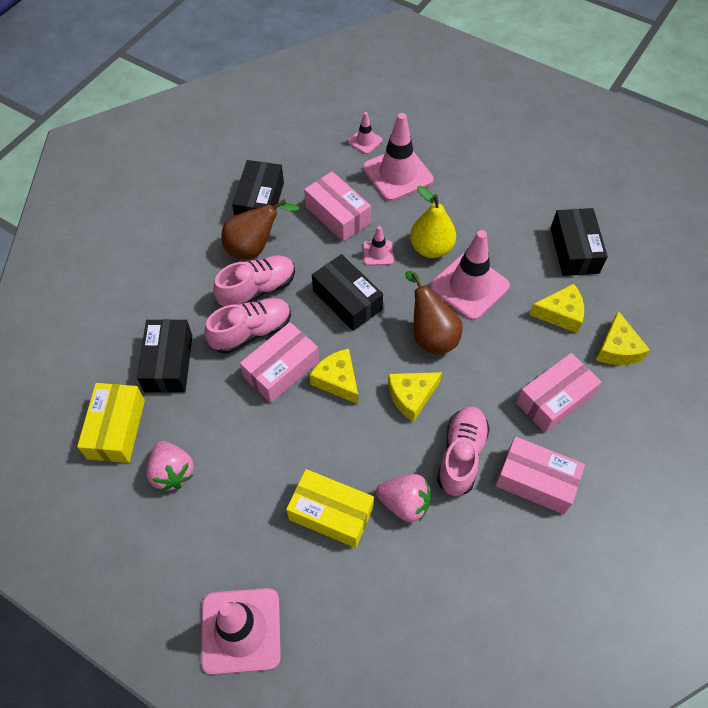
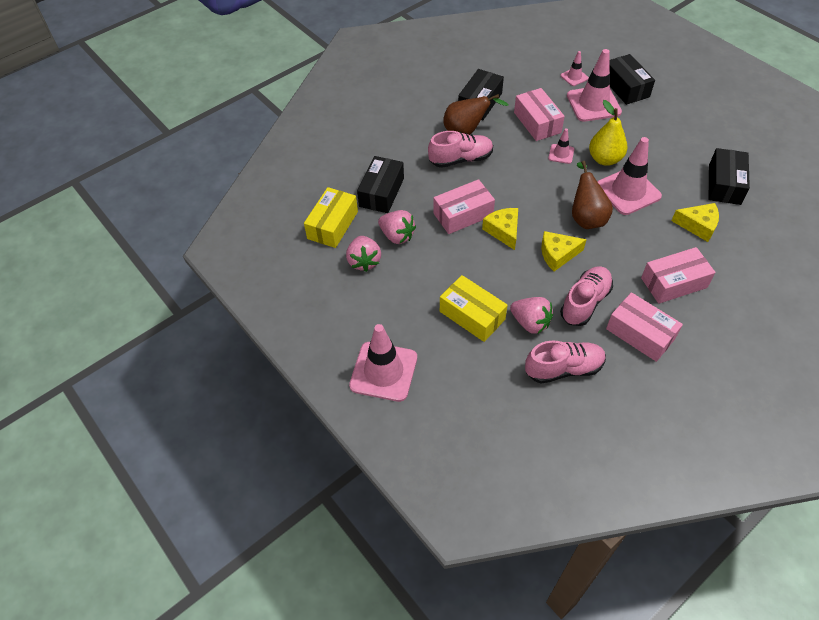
camera: 20 degrees right, 5 degrees down
(206, 423) = (397, 236): none -> pink strawberry
(251, 332) = (448, 185): pink shoe -> pink shoe (563, 369)
(347, 300) = (527, 180): black box -> black box (625, 87)
(617, 349) = (739, 260): yellow cheese -> none

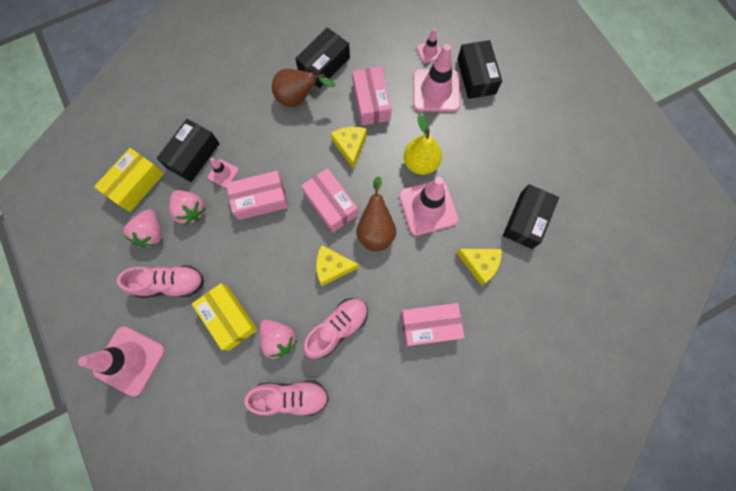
camera: 10 degrees right, 20 degrees up
(461, 159) = (281, 132): pink shoe -> pink shoe (170, 284)
(503, 231) = (292, 228): yellow cheese -> yellow cheese (350, 146)
(561, 154) = (380, 147): pink traffic cone -> pink traffic cone (223, 173)
(640, 334) = (375, 375): pink box -> pink box (331, 204)

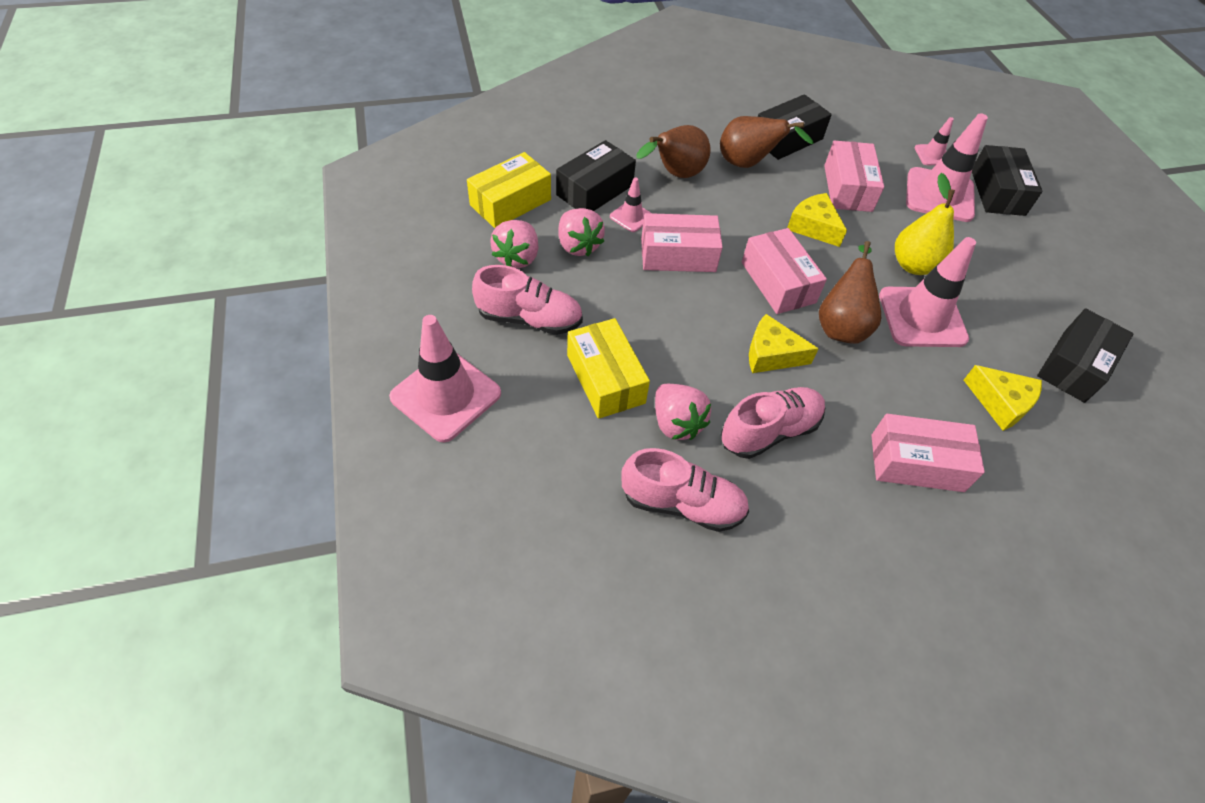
camera: 10 degrees right, 20 degrees down
(248, 124) = (675, 174): none -> brown pear
(350, 146) = (813, 227): yellow cheese -> yellow cheese turned 45 degrees counterclockwise

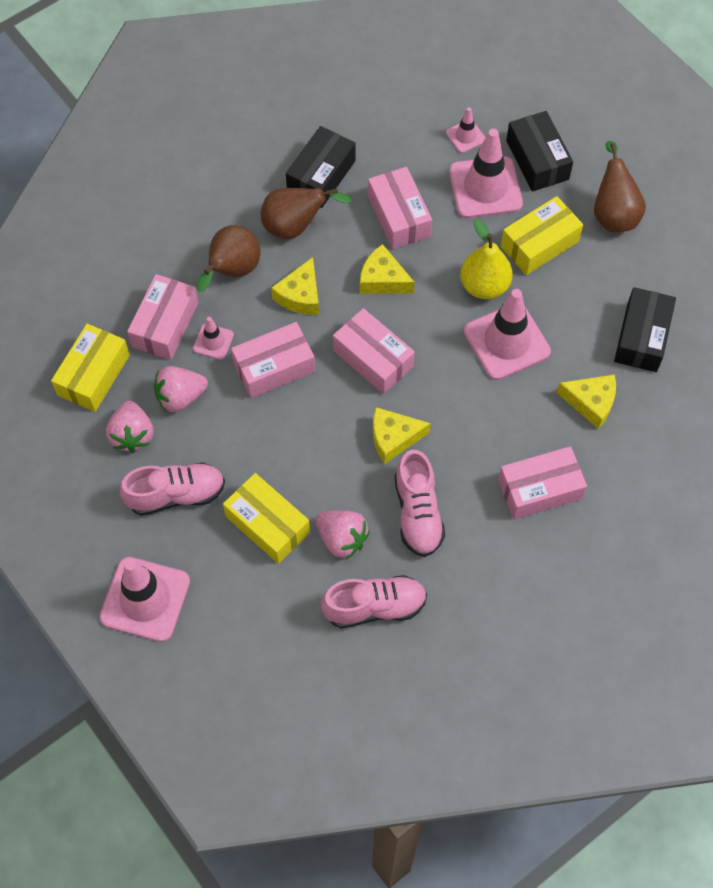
camera: 20 degrees left, 10 degrees up
(578, 245) = (180, 397): pink strawberry -> pink strawberry turned 120 degrees clockwise
(595, 190) = (165, 325): black box -> pink box
(729, 212) = (300, 295): none -> yellow cheese
(769, 431) = (418, 513): pink shoe -> pink shoe turned 135 degrees clockwise
(841, 325) = (441, 381): brown pear -> brown pear (613, 214)
(981, 253) = (539, 244): none -> yellow box

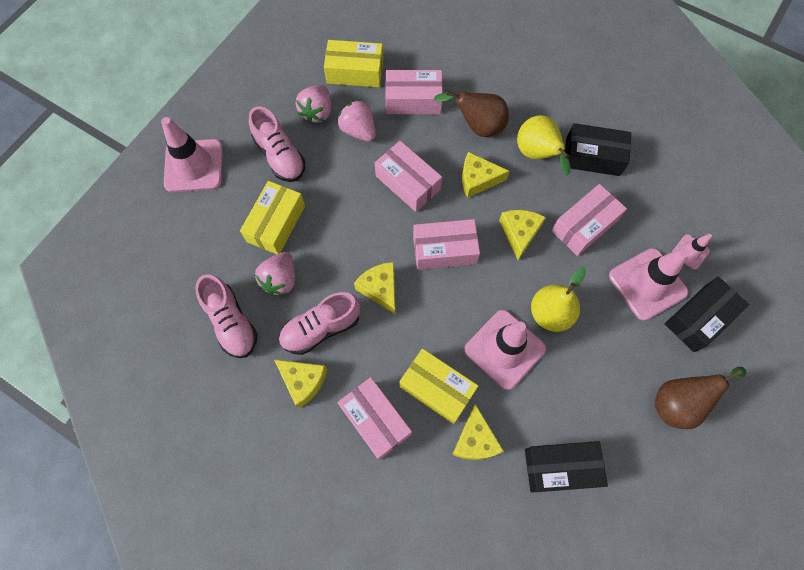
camera: 70 degrees right, 5 degrees up
(132, 435) = (317, 112): pink strawberry -> pink strawberry turned 45 degrees counterclockwise
(213, 342) = (412, 135): pink traffic cone -> none
(295, 226) = (537, 155): brown pear -> yellow pear
(373, 359) = (444, 250): pink box -> pink box turned 60 degrees clockwise
(472, 549) = (303, 381): none -> yellow cheese
(539, 244) = (614, 347): yellow box -> yellow box (437, 389)

